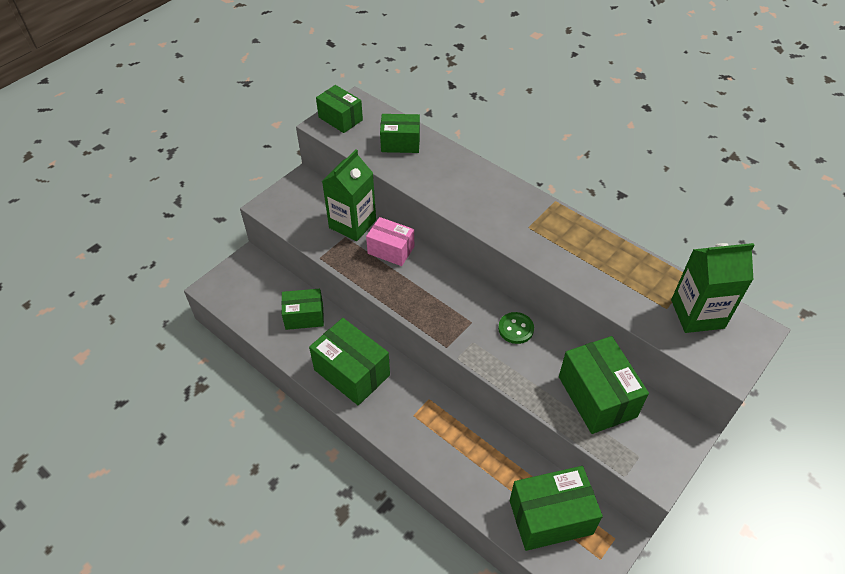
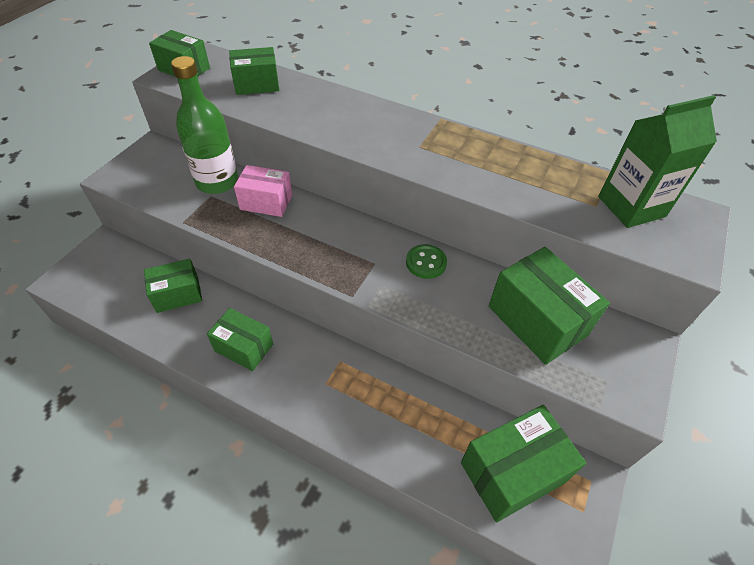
camera: 15 degrees left, 0 degrees up
(352, 224) = (217, 182): green carton -> green bottle
(352, 372) = (244, 347): green box -> green box, size x0.64

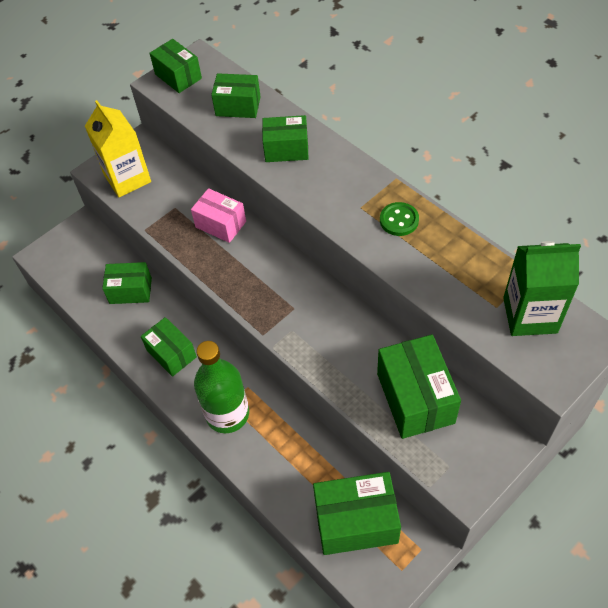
camera: 25 degrees right, 5 degrees up
(149, 179) = (127, 178): none -> yellow carton
(217, 182) = (184, 193): green bottle -> green bottle (227, 414)
(322, 111) = (286, 149): none -> green box
(426, 262) = (340, 318): green button -> green button (399, 220)

